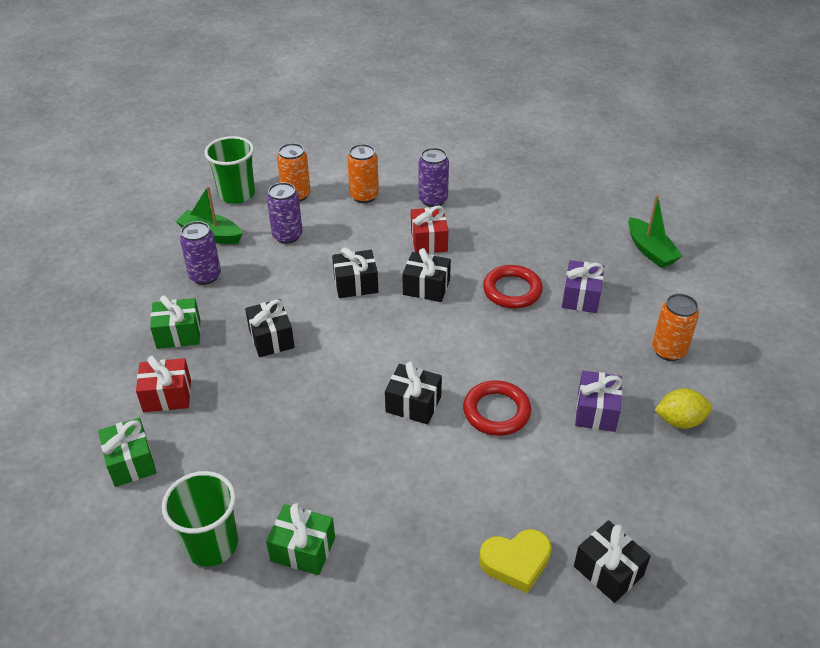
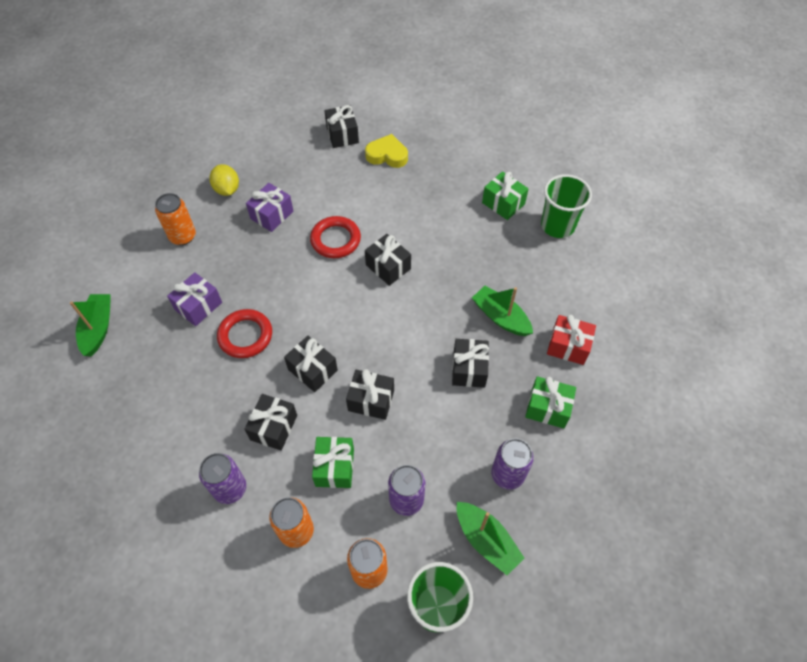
camera: 155 degrees left, 15 degrees up
(131, 462) = (603, 300): green gift -> green gift (335, 467)
(254, 398) = (500, 317): none -> green boat
(429, 241) = (273, 427): red gift -> black gift
(679, 421) = (227, 189): yellow lemon -> yellow lemon turned 45 degrees clockwise

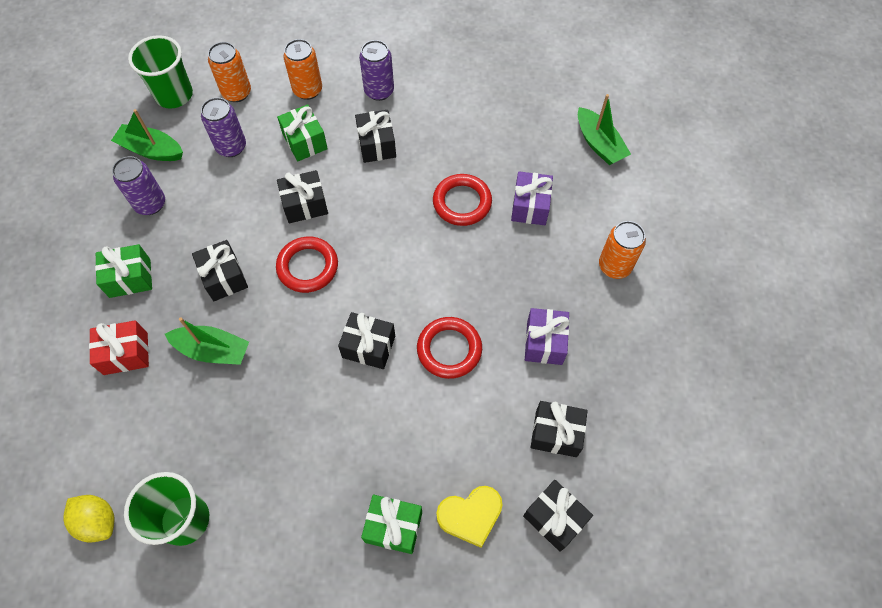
camera: 150 degrees right, 5 degrees up
(227, 189) = (623, 348): yellow lemon -> yellow lemon (98, 521)
(312, 370) = (376, 204): black gift -> black gift (556, 433)
(398, 345) = (308, 267): none -> red ring
(503, 203) = (272, 518): green gift -> green gift (393, 527)

